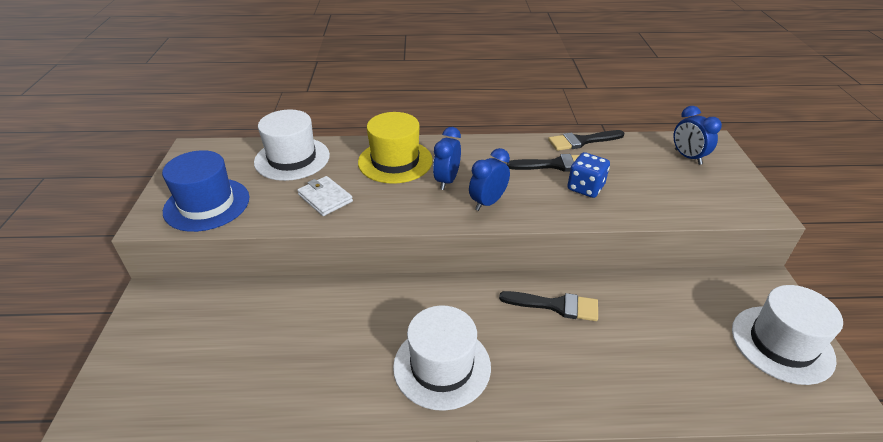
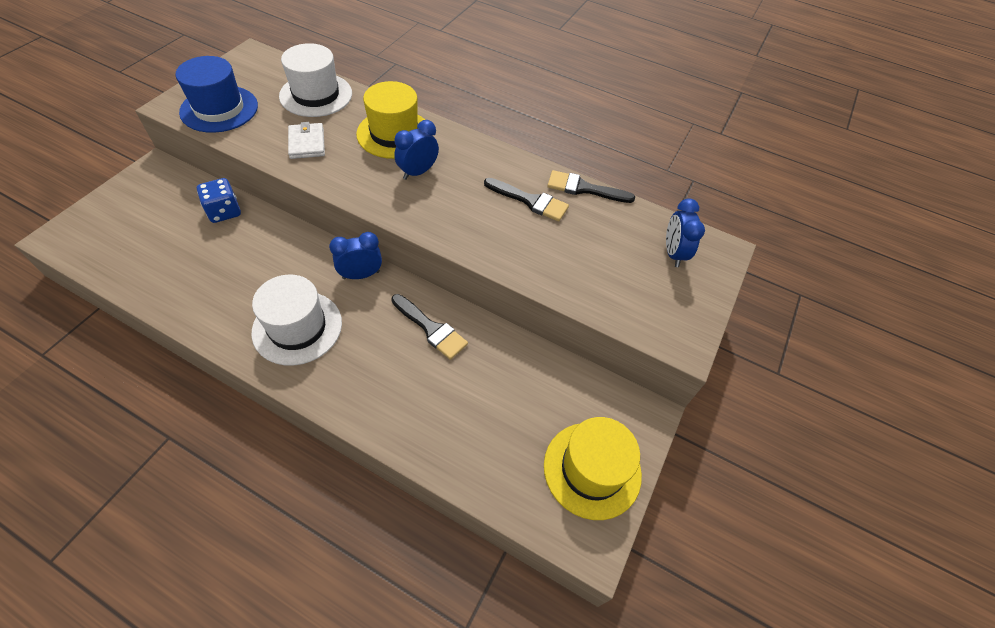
camera: 25 degrees right, 15 degrees up
(487, 202) = (430, 208): blue clock -> blue clock (361, 275)
(585, 188) = (533, 236): blue dice -> blue dice (224, 211)
(782, 344) = (592, 469): white hat -> yellow hat

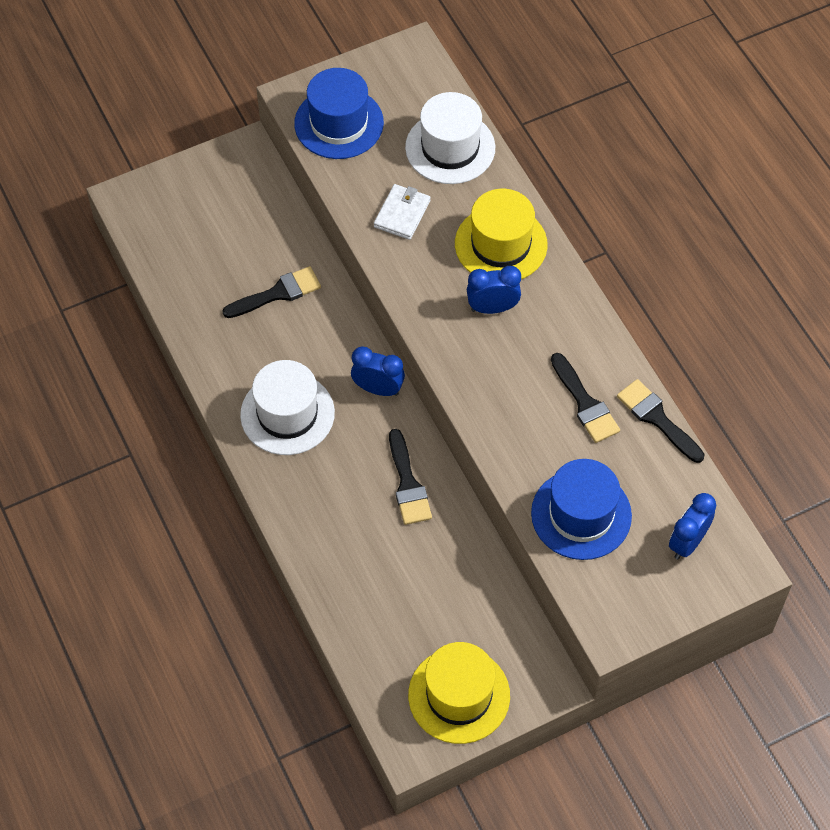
camera: 40 degrees right, 5 degrees up
(224, 211) = (287, 243): blue dice -> none
(236, 247) = (277, 293): none -> black brush
(590, 272) = (581, 514): none -> blue hat

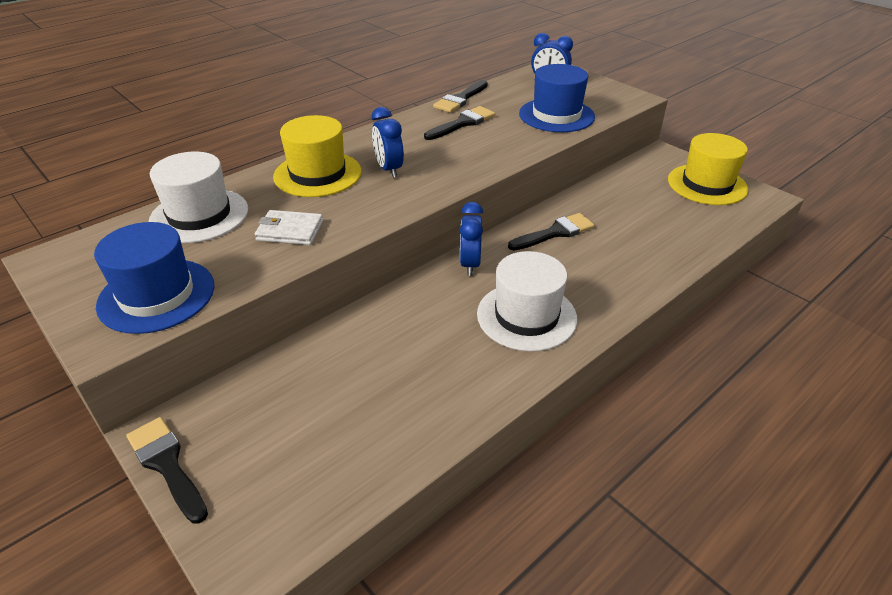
camera: 105 degrees left, 20 degrees down
(277, 293) = (380, 355): black brush -> black brush (167, 465)

